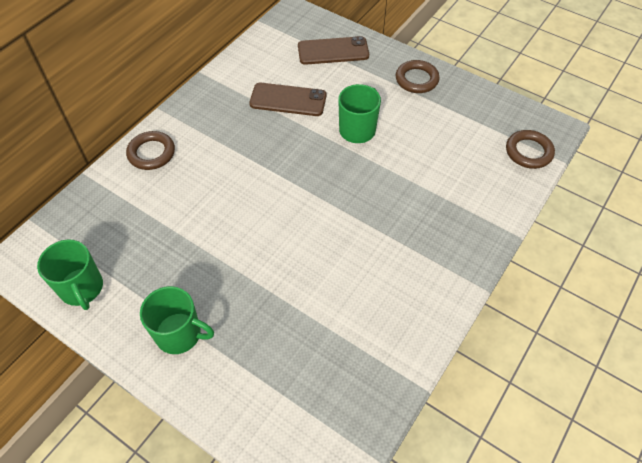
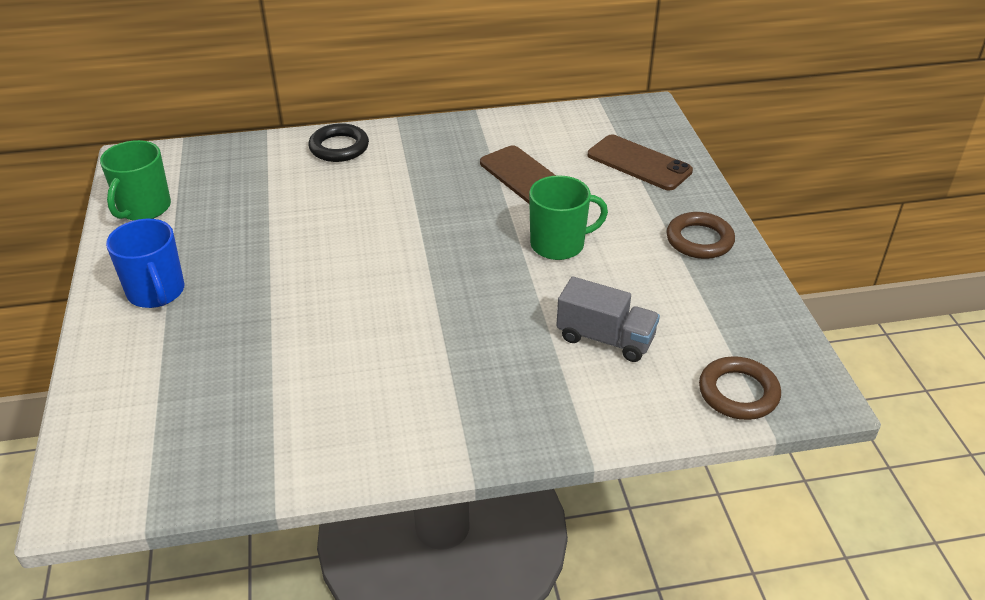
camera: 45 degrees right, 15 degrees down
(151, 153) = (339, 147): brown ring -> black ring
(179, 334) = (156, 292): green mug -> blue mug
(445, 167) = (605, 338): none -> grey truck

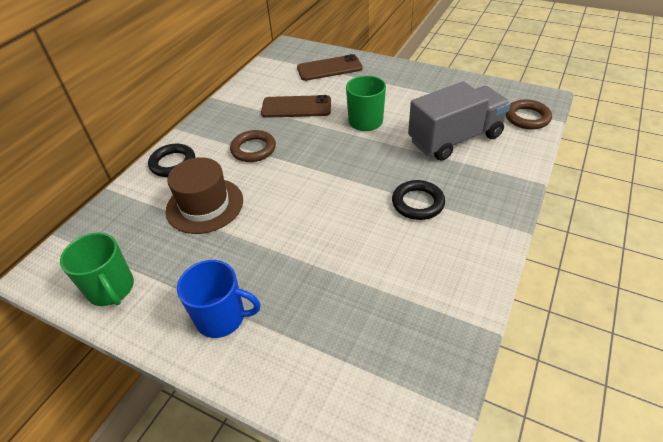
camera: 50 degrees left, 5 degrees up
(295, 202) = (205, 205): none -> brown hat
(440, 356) = (418, 203): none -> black ring
(605, 338) = (455, 139): grey truck -> grey truck, size x1.63
(699, 240) = (409, 79): brown ring -> brown ring (253, 149)

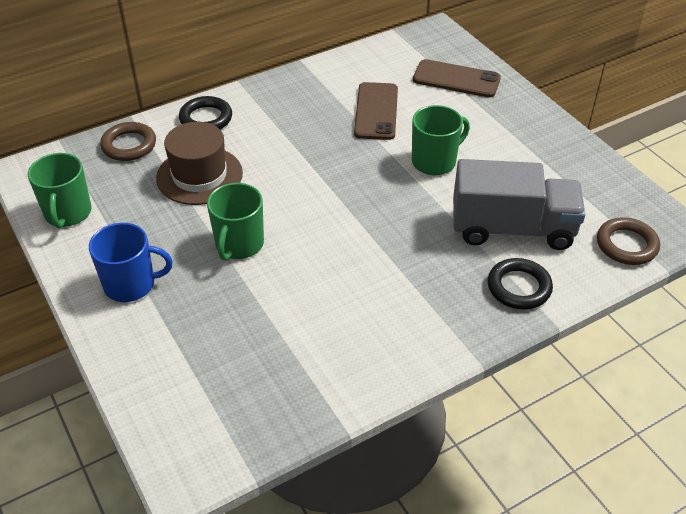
camera: 30 degrees right, 0 degrees up
(222, 317) = (131, 284): blue mug -> blue mug turned 45 degrees counterclockwise
(253, 149) = (291, 139): brown ring -> brown ring (129, 145)
(283, 240) = (239, 244): none -> green mug
(296, 107) = (376, 111): brown phone -> brown phone turned 60 degrees clockwise
(418, 203) = (399, 276): black ring -> black ring (519, 287)

